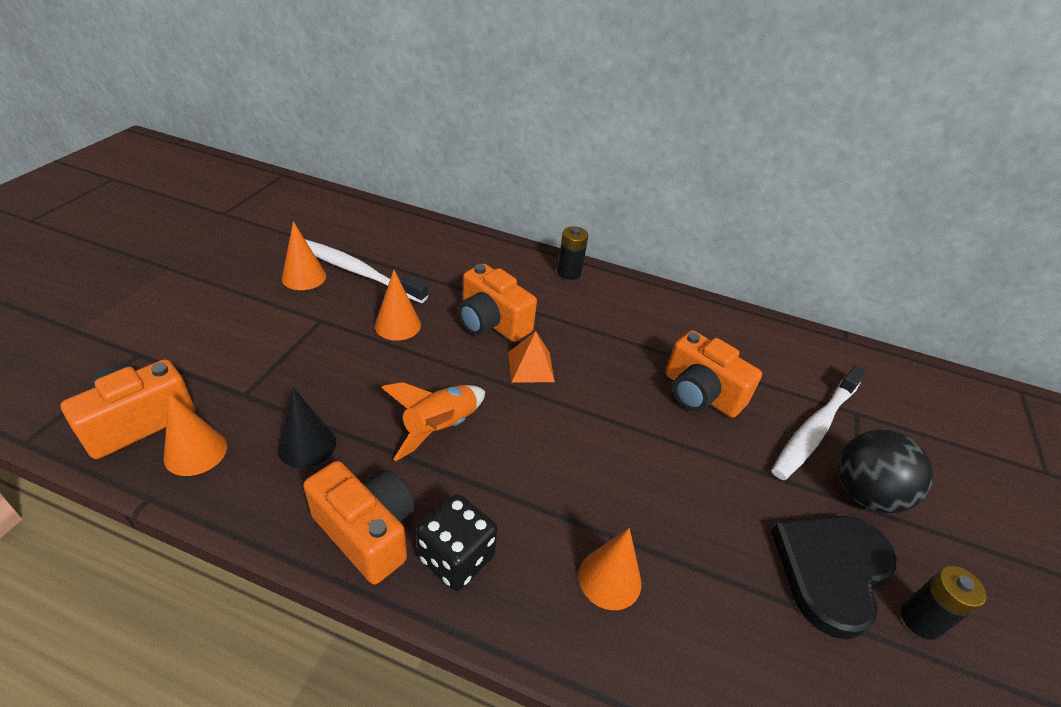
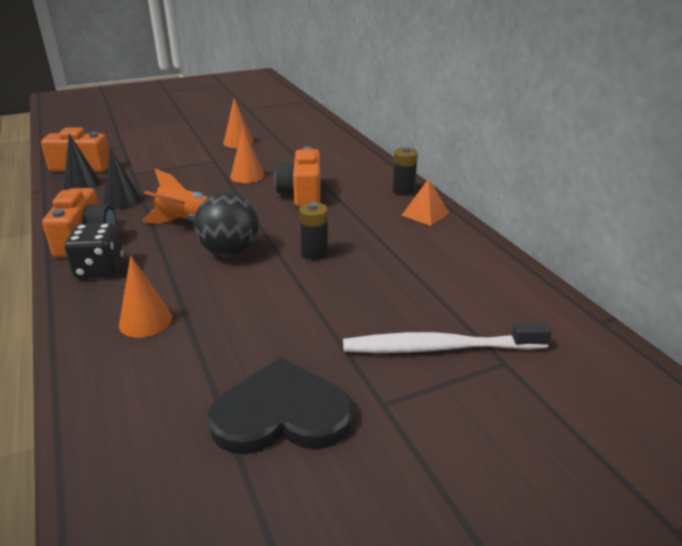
camera: 50 degrees right, 10 degrees down
(195, 452) = (82, 184): orange cone -> black cone
(358, 272) = (269, 149): white toothbrush -> none
(530, 366) = (285, 221): orange pyramid -> orange pyramid (425, 214)
(700, 393) = (377, 283): orange camera -> none
(865, 494) = (402, 402): black ball -> black ball (230, 252)
(921, 620) = (293, 485): black battery -> black battery (314, 253)

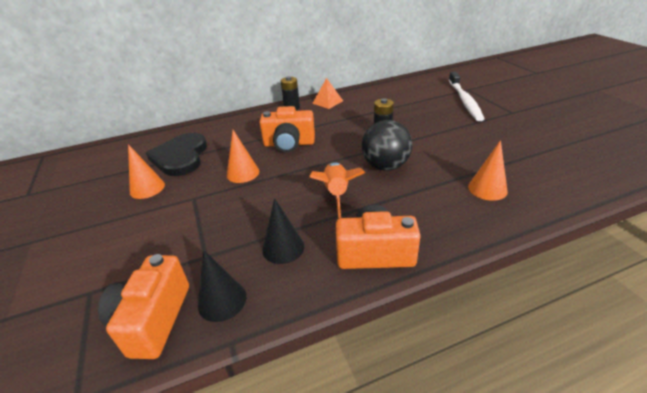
camera: 85 degrees left, 5 degrees up
(99, 269) = (427, 229): black dice -> none
(282, 413) = (537, 134): black heart -> black heart (180, 157)

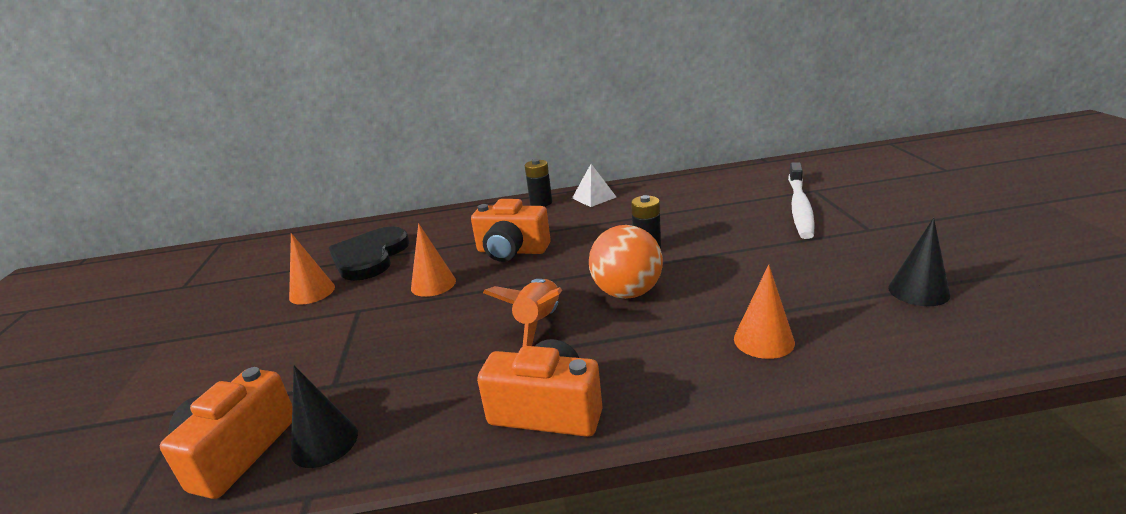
camera: 15 degrees right, 10 degrees down
(283, 248) = (432, 387): black cone -> black cone (918, 291)
(327, 102) = (594, 197): orange pyramid -> white pyramid
(385, 166) = (627, 292): black ball -> orange ball

